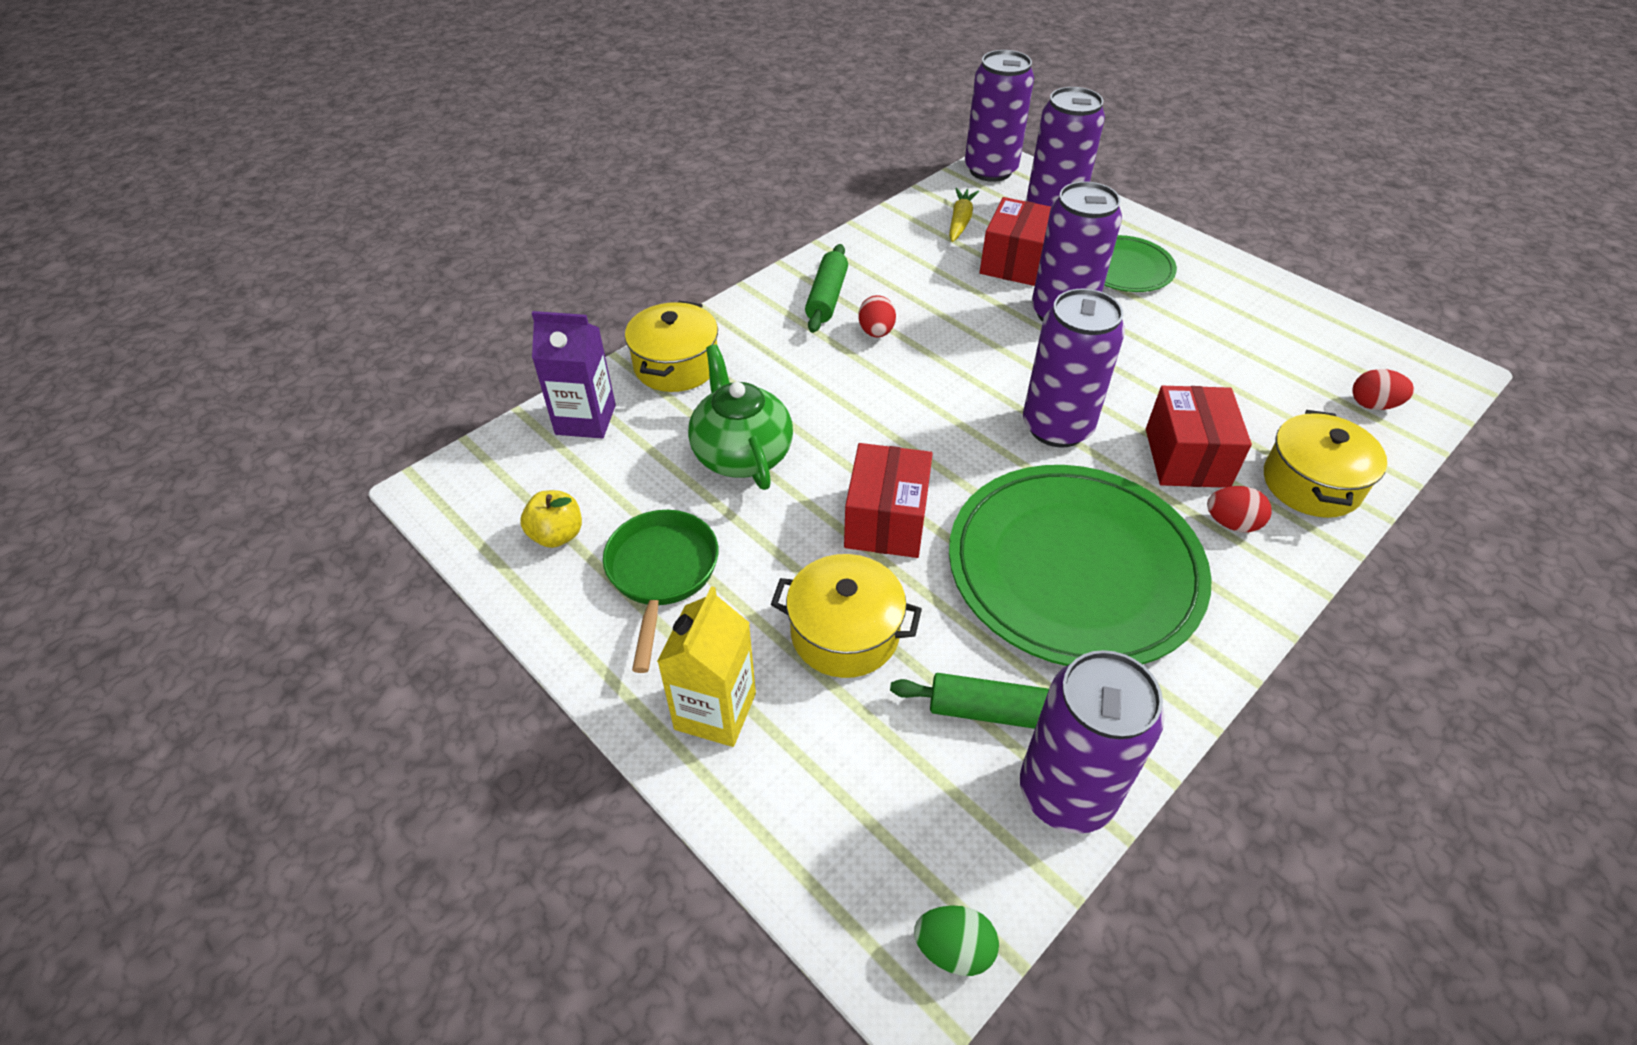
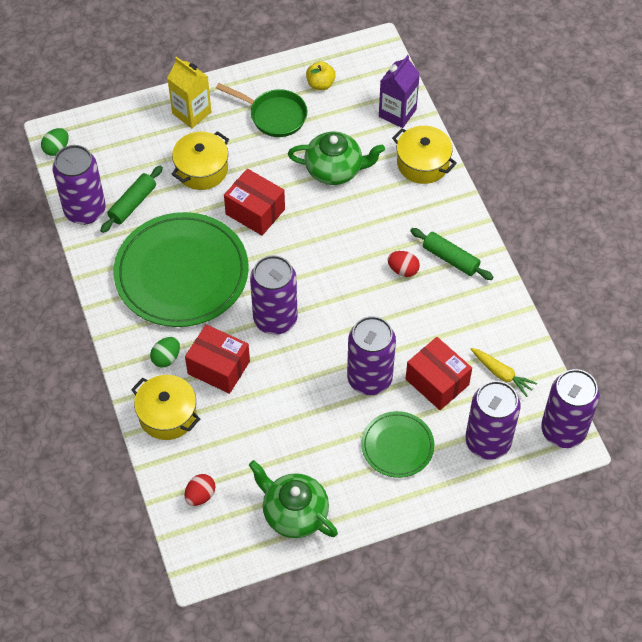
camera: 115 degrees right, 10 degrees up
(1231, 523) = (166, 358): red egg -> green egg
(1294, 319) = (294, 513): none -> green teapot

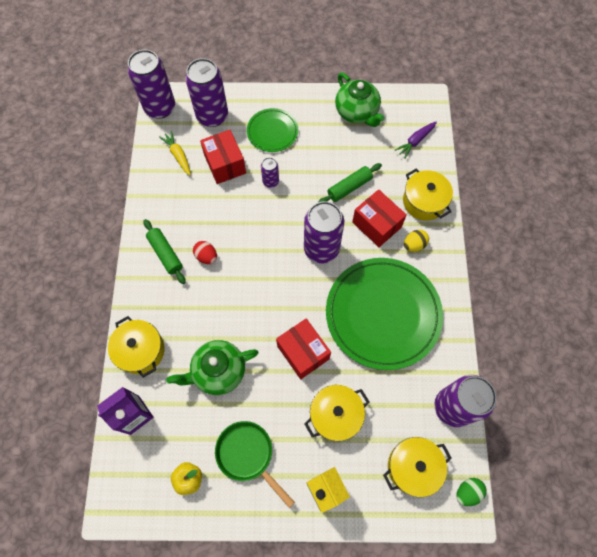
camera: 160 degrees left, 10 degrees up
(113, 152) = (413, 467): none -> yellow pot
(132, 204) = (408, 399): green rolling pin -> green rolling pin (349, 187)
(166, 358) = (414, 245): green egg -> yellow egg
(200, 495) = (415, 141): red egg -> purple carrot
(335, 170) = (218, 371): green teapot -> green teapot turned 45 degrees counterclockwise
(369, 378) = (270, 181): purple can -> purple can, size x0.49

